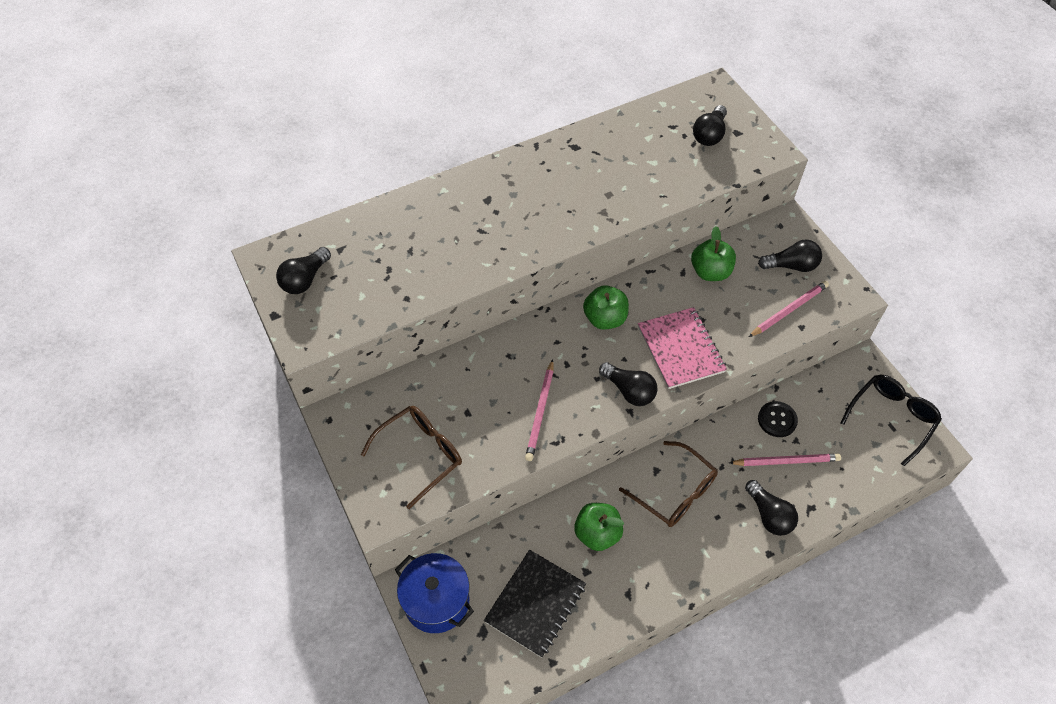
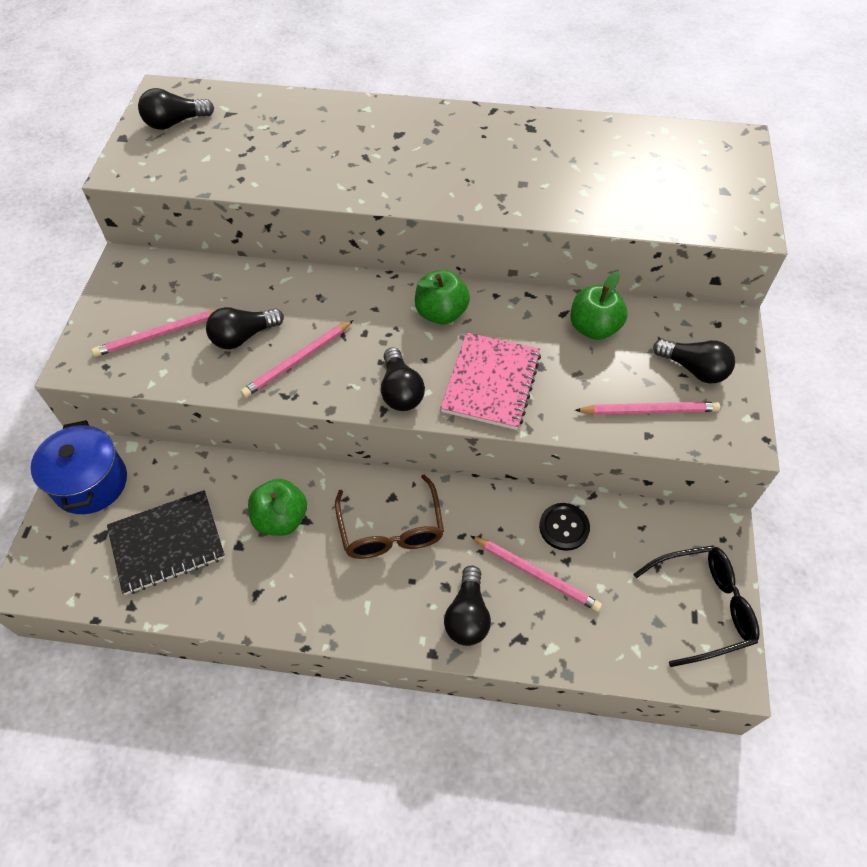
camera: 35 degrees right, 0 degrees up
(420, 455) = (159, 335): brown glasses -> pink pencil
(709, 134) = (689, 179): black light bulb -> black light bulb (243, 336)

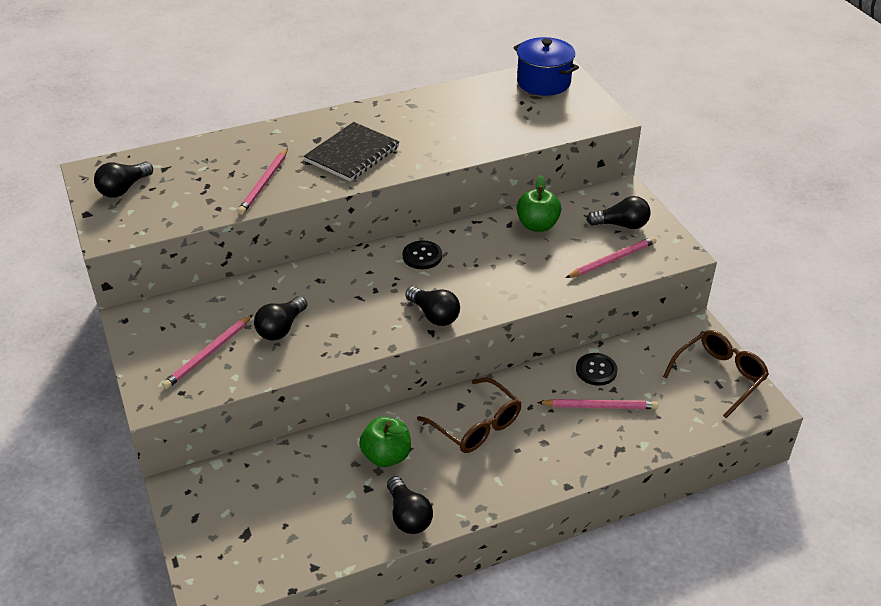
camera: 30 degrees left, 15 degrees down
(91, 483) = (203, 503): blue pot -> blue pot (543, 82)
(167, 543) = (307, 513): black notebook -> black notebook (352, 154)
(298, 361) = (339, 327): pink pencil -> pink pencil (264, 183)
(441, 313) = (422, 256): green apple -> black button
(467, 615) = (573, 452): black light bulb -> black light bulb (408, 516)
(491, 382) = (494, 285): pink notebook -> none
(702, 607) = (719, 376): black glasses -> brown glasses

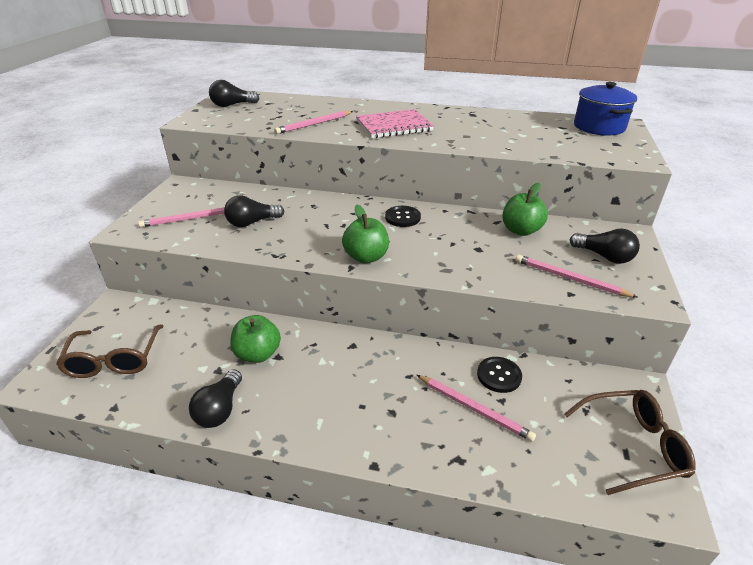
camera: 35 degrees right, 5 degrees down
(352, 154) = (394, 126): black notebook -> pink notebook
(434, 315) = (366, 257): black light bulb -> green apple
(476, 425) = (348, 367): brown glasses -> brown glasses (114, 360)
(612, 260) = (570, 278): pink pencil -> pink pencil turned 150 degrees counterclockwise

